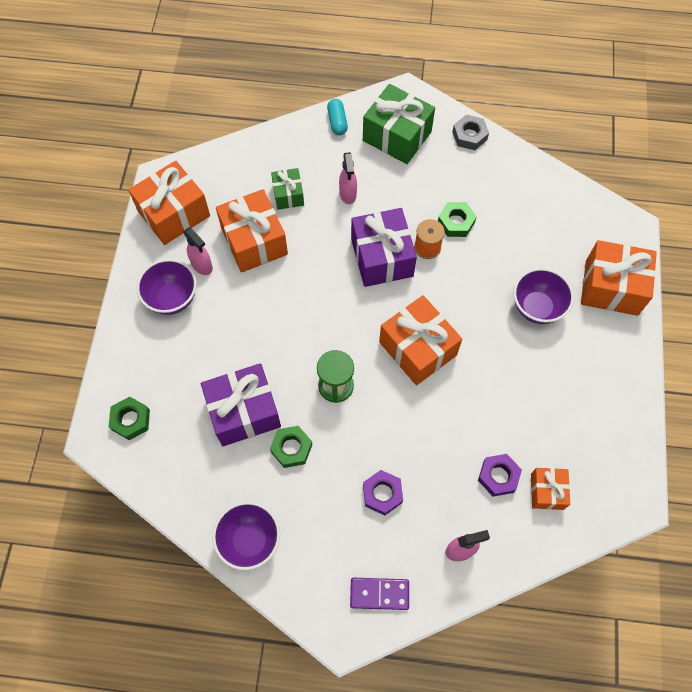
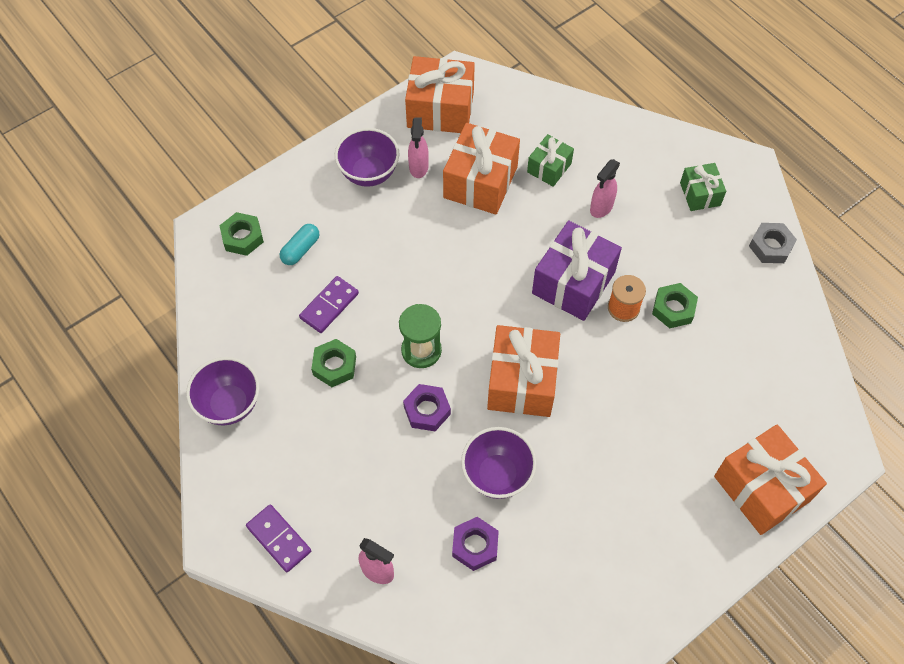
camera: 45 degrees right, 5 degrees down
(244, 412) = (329, 306): purple gift -> purple domino
(337, 122) = (658, 141): turquoise capsule -> turquoise capsule (300, 249)
(382, 494) = (365, 467): purple nut -> purple nut (427, 410)
(397, 136) = (700, 194): green gift -> green gift, size x0.56
(536, 307) = (668, 442): purple bowl -> purple bowl (497, 475)
(547, 491) = (503, 598): orange gift -> none

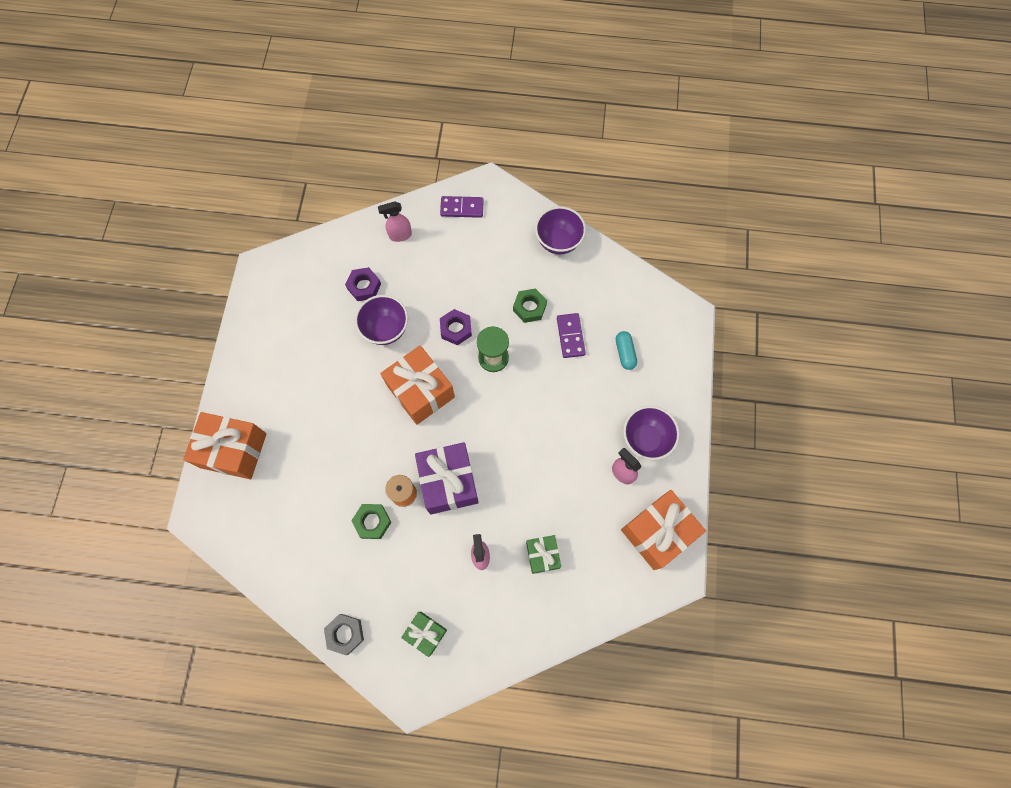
camera: 135 degrees right, 10 degrees up
(242, 237) = (664, 330): green nut -> none
(480, 182) = (573, 500): orange gift -> none

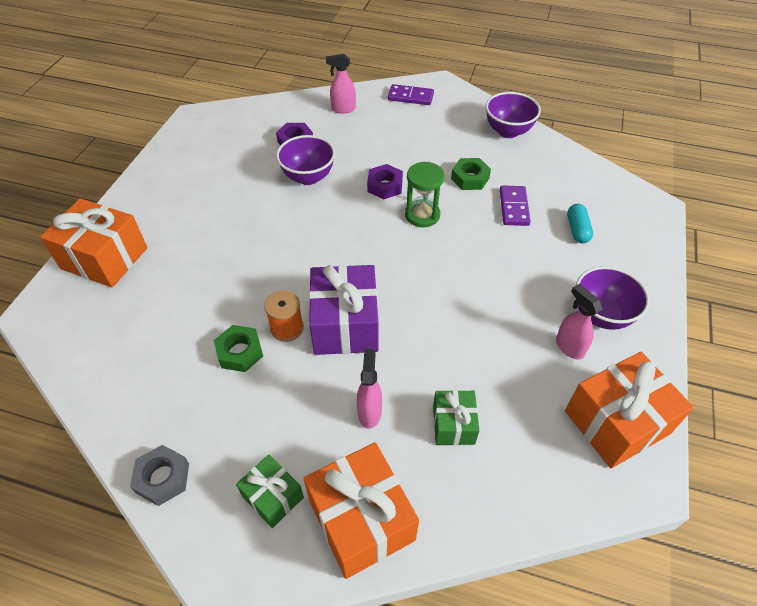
camera: 10 degrees right, 20 degrees down
(420, 391) = (333, 233): orange gift -> orange gift (361, 519)

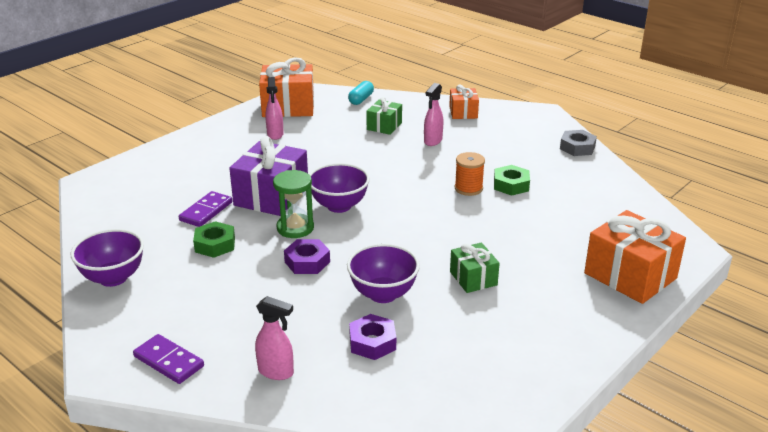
camera: 155 degrees left, 20 degrees down
(273, 497) = (510, 128): green gift -> green gift (473, 278)
(345, 324) = (421, 179): purple gift -> purple gift (271, 196)
(361, 519) = (463, 112): orange gift -> orange gift, size x0.56
(577, 230) = (177, 184): turquoise capsule -> turquoise capsule (361, 99)
(601, 315) = (233, 141): purple bowl -> purple bowl (339, 206)

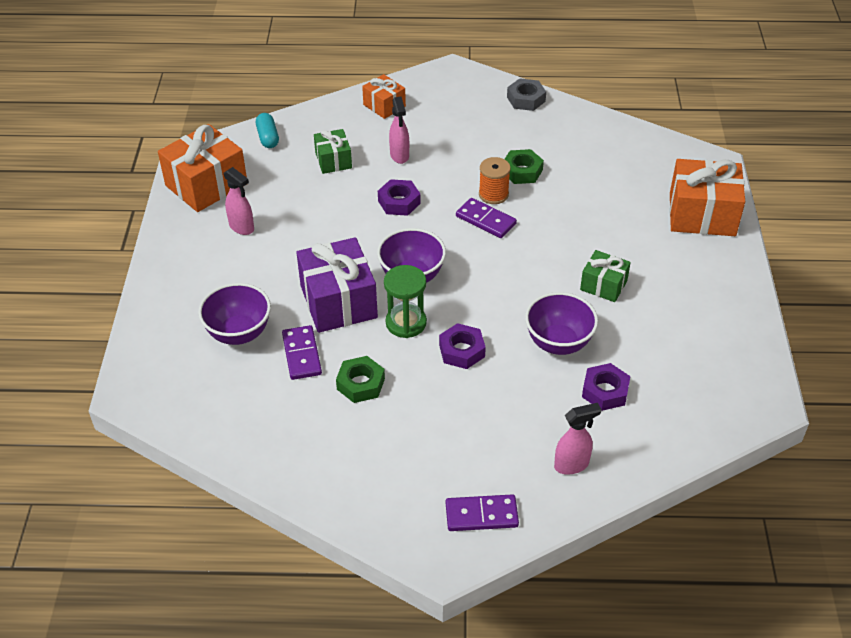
camera: 40 degrees left, 15 degrees up
(113, 278) = (320, 476): purple bowl -> purple bowl (239, 333)
(393, 164) = (399, 202): none -> purple nut
(440, 200) = (485, 220): none -> purple domino

